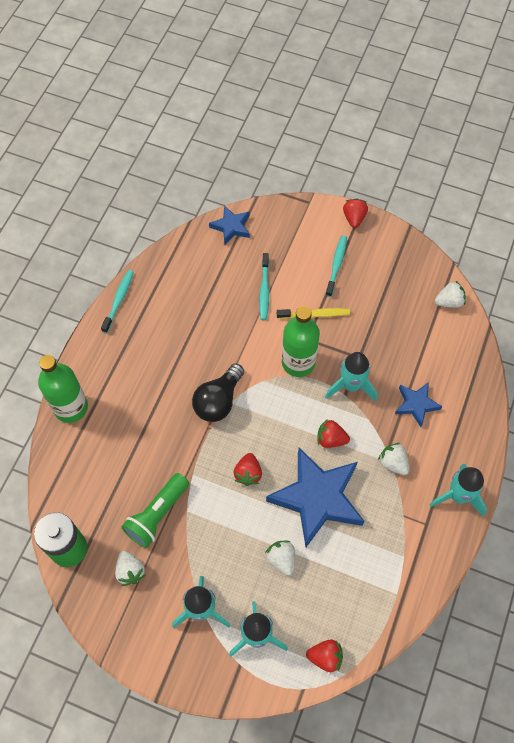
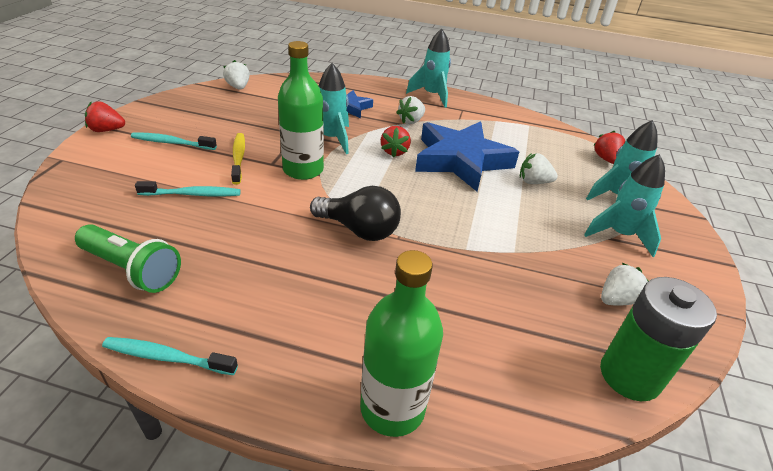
camera: 100 degrees left, 25 degrees down
(157, 514) = (532, 278): green flashlight -> green flashlight (132, 269)
(231, 227) = (65, 225): blue star -> none
(248, 473) = (449, 204): red strawberry -> none
(281, 559) = (533, 182): white strawberry -> white strawberry turned 45 degrees clockwise

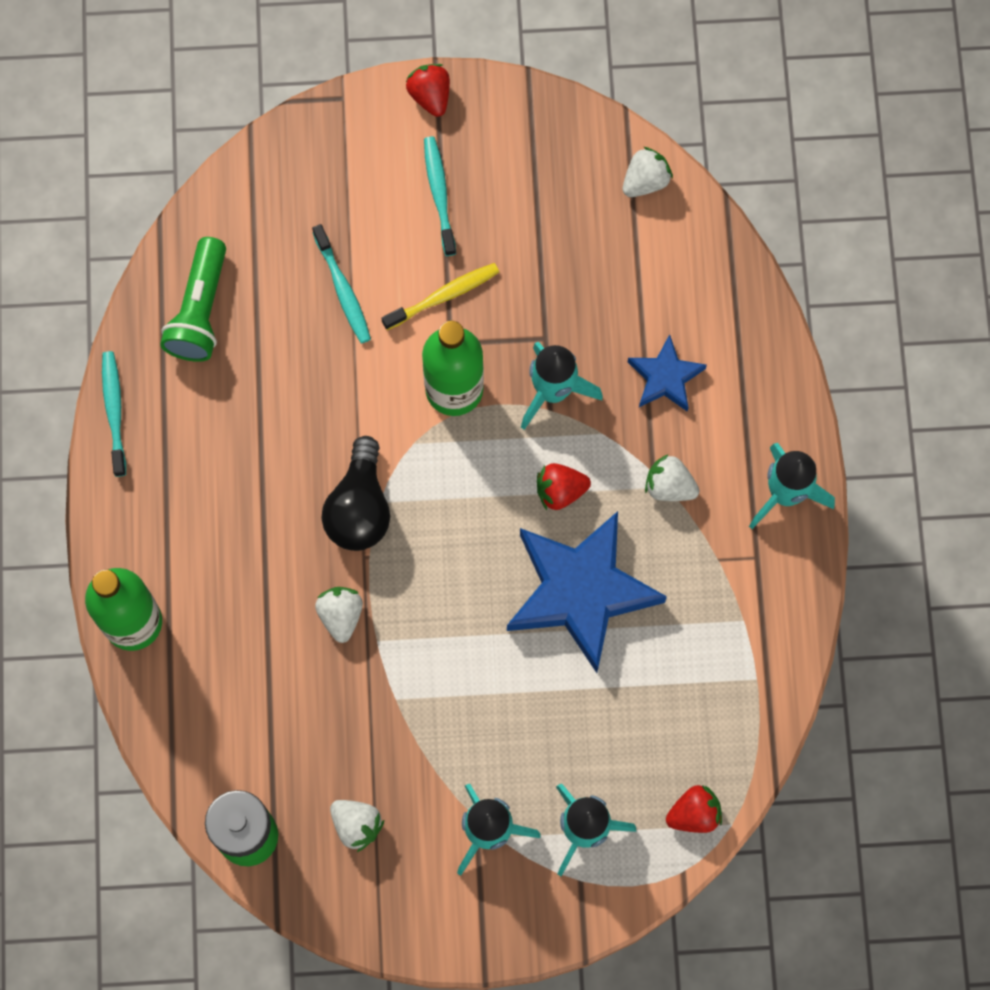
camera: 75 degrees right, 35 degrees up
(533, 182) = (569, 706): white strawberry -> white strawberry (341, 615)

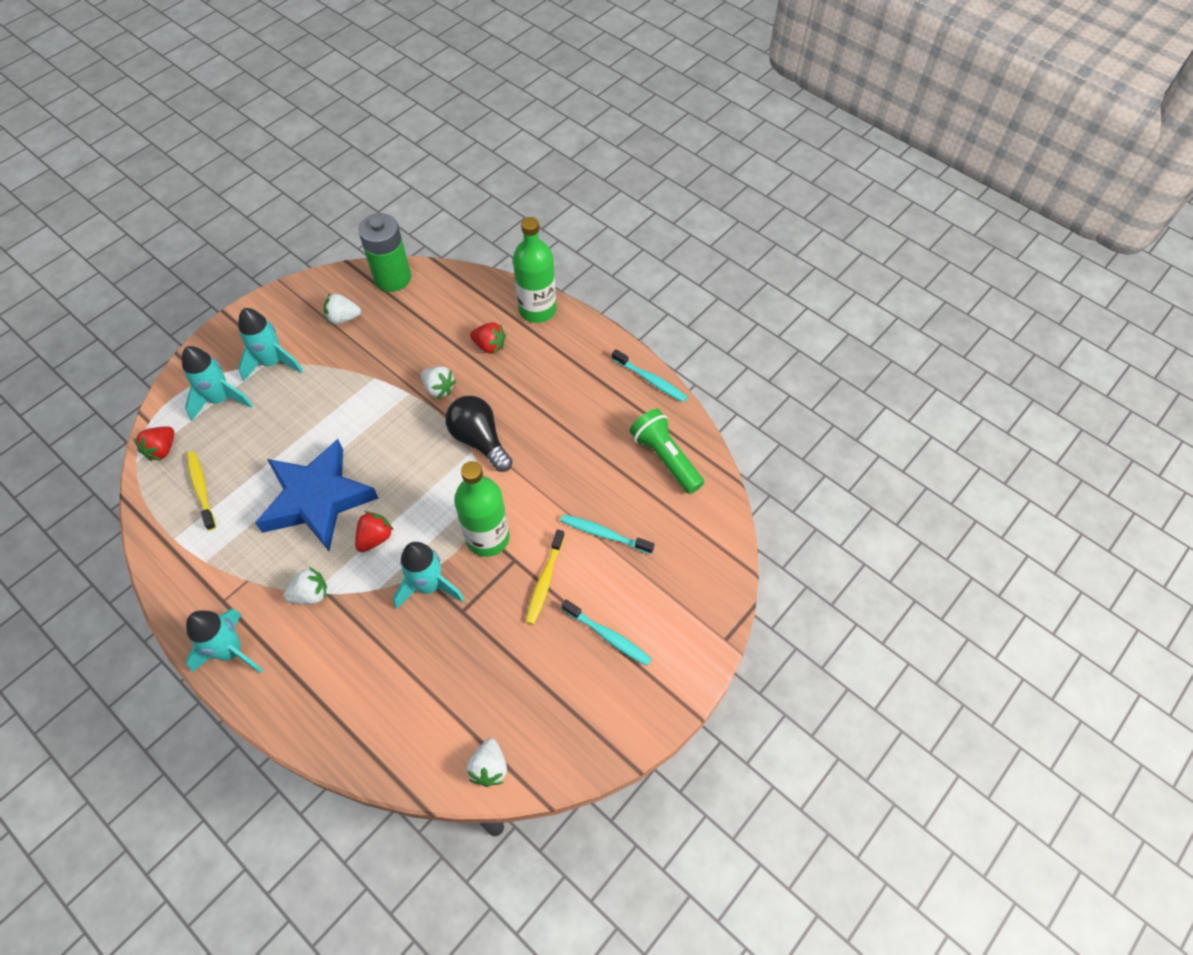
camera: 135 degrees right, 15 degrees down
(430, 96) = (677, 691): red strawberry -> red strawberry (489, 346)
(665, 377) = (366, 653): blue star -> none
(688, 717) = (201, 489): none -> yellow toothbrush

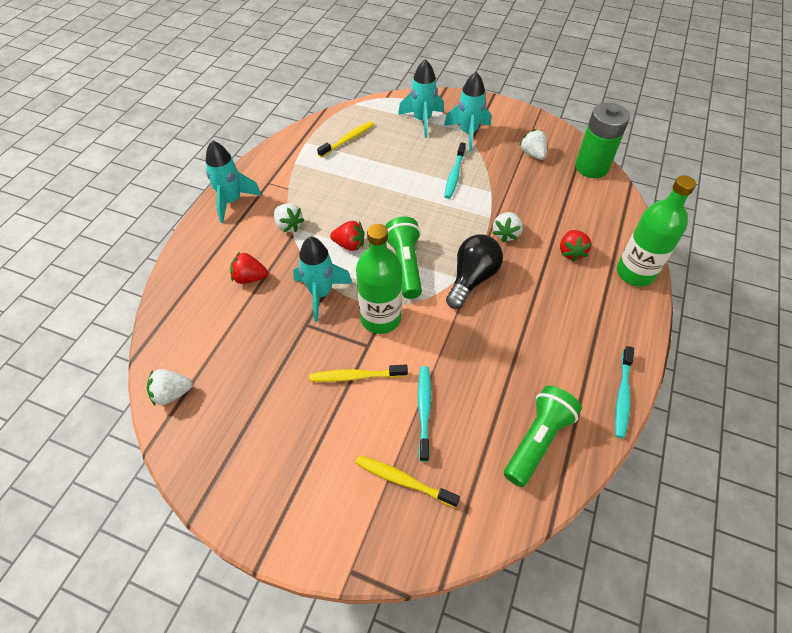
camera: 70 degrees right, 5 degrees down
(162, 450) = (368, 111): red strawberry -> red strawberry (250, 278)
(317, 499) = (367, 200): blue star -> none
(432, 493) = (405, 265): none -> green flashlight
(607, 636) = (318, 449): turquoise toothbrush -> turquoise toothbrush (454, 175)
(663, 573) = (404, 481): none -> yellow toothbrush

